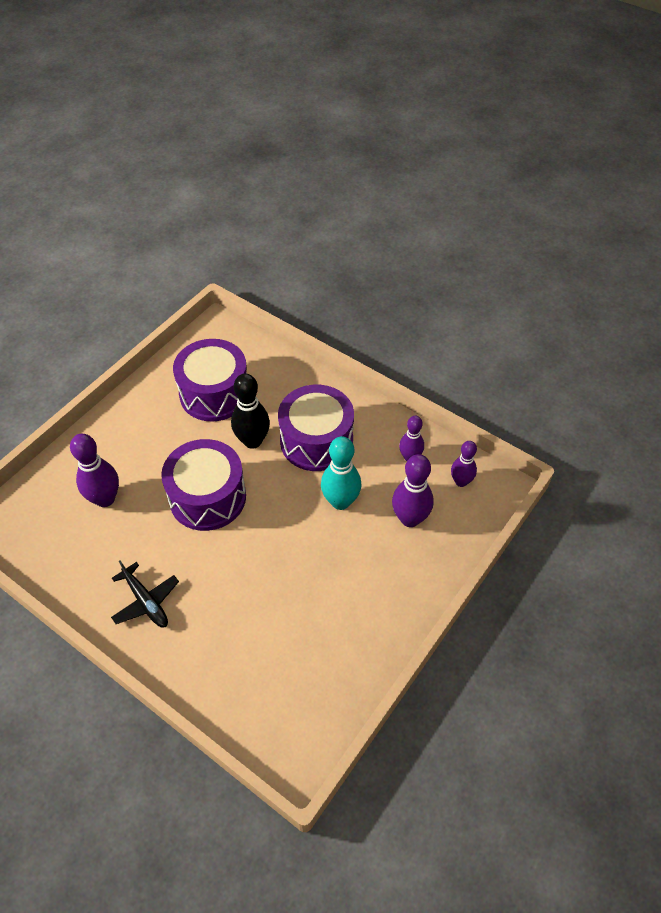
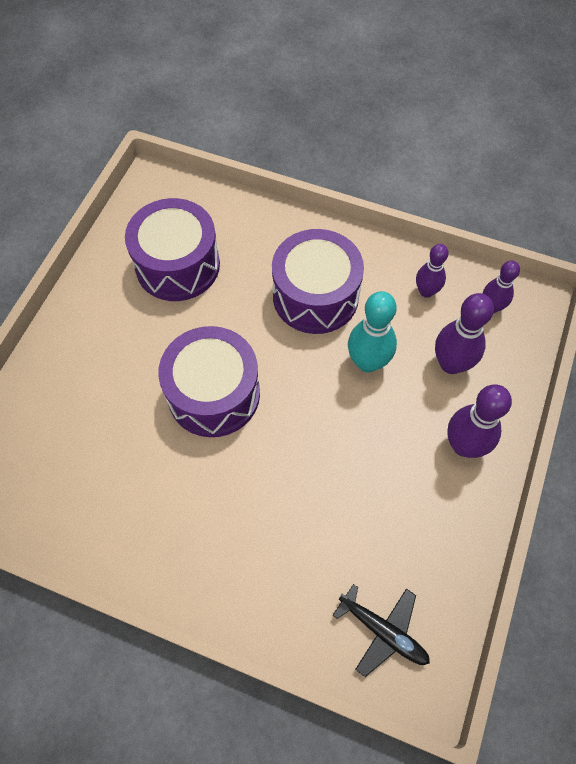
camera: 15 degrees left, 10 degrees up
(105, 499) = (91, 425): purple bowling pin -> purple bowling pin (464, 445)
(146, 601) = (185, 540): black plane -> black plane (383, 631)
(252, 441) = (242, 313): black bowling pin -> none

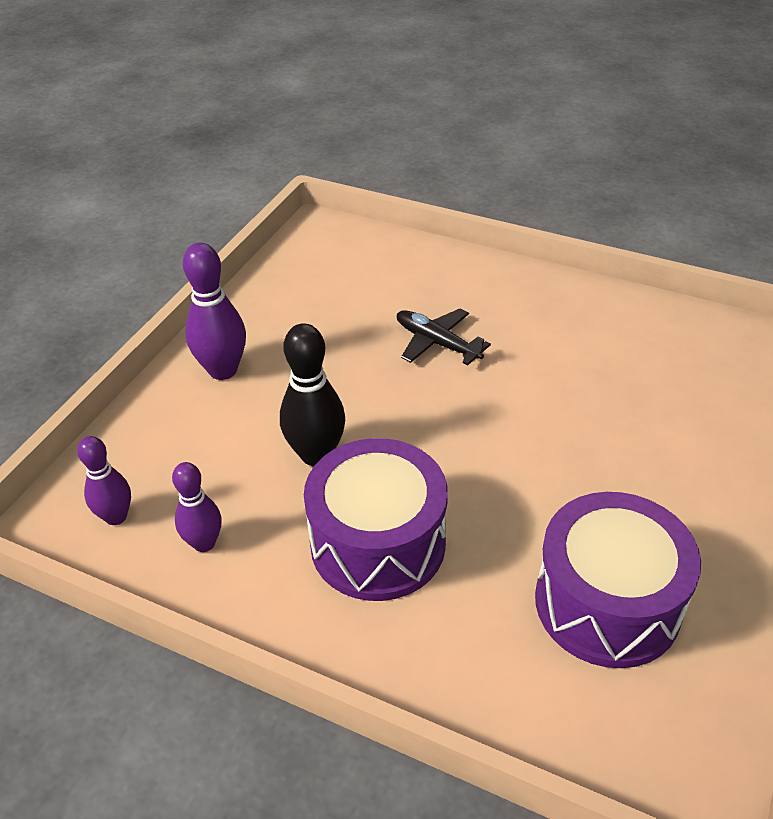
camera: 175 degrees left, 20 degrees down
(214, 394) = (524, 427): purple drum -> none
(368, 362) = (316, 454): turquoise bowling pin -> black bowling pin
(383, 631) = (349, 253): black plane -> black plane (437, 343)
(451, 364) = (205, 449): purple bowling pin -> none

